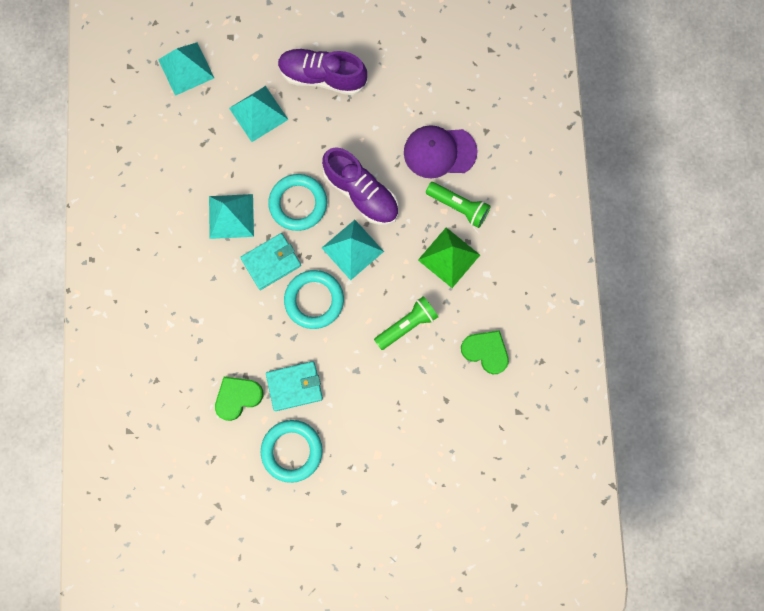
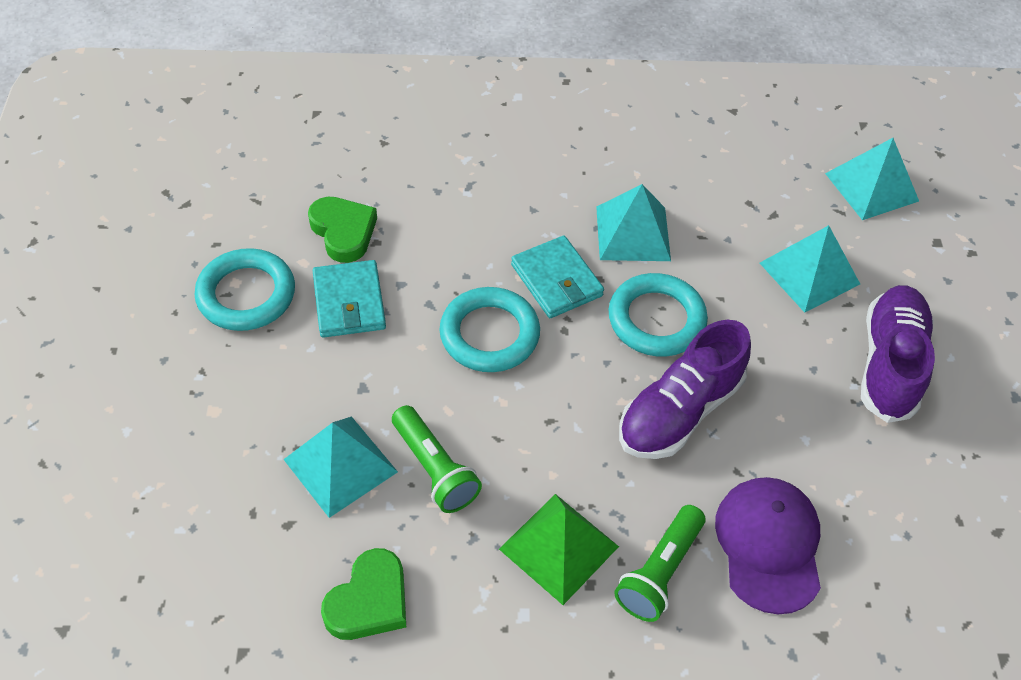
camera: 90 degrees right, 25 degrees down
(352, 249) = (576, 393): turquoise pyramid -> turquoise pyramid (340, 465)

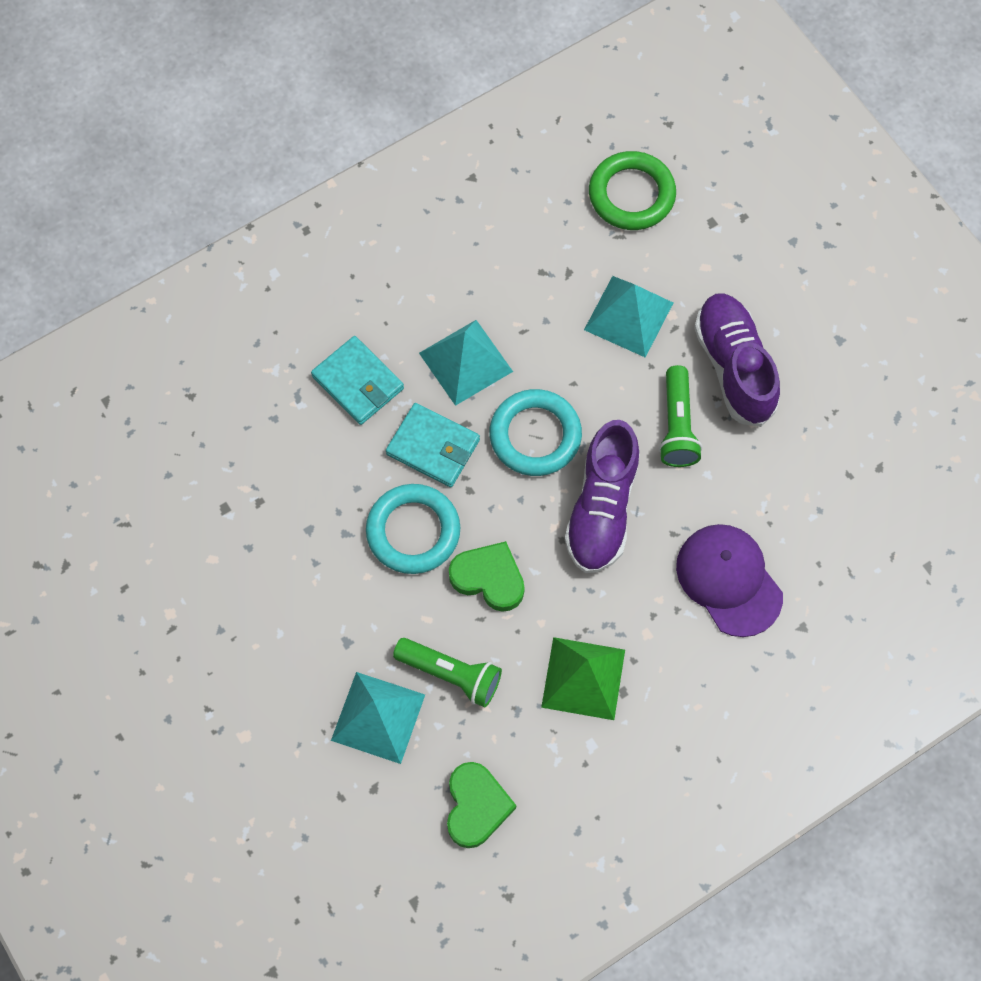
camera: 30 degrees left, 15 degrees up
(246, 294) = (188, 619): turquoise ring -> none
(343, 232) = (224, 509): green heart -> green heart (489, 578)
(349, 302) = (279, 572): turquoise wallet -> turquoise wallet (358, 382)
(660, 572) = (665, 651): green flashlight -> green flashlight (677, 426)
(871, 187) = (631, 194): turquoise pyramid -> green ring

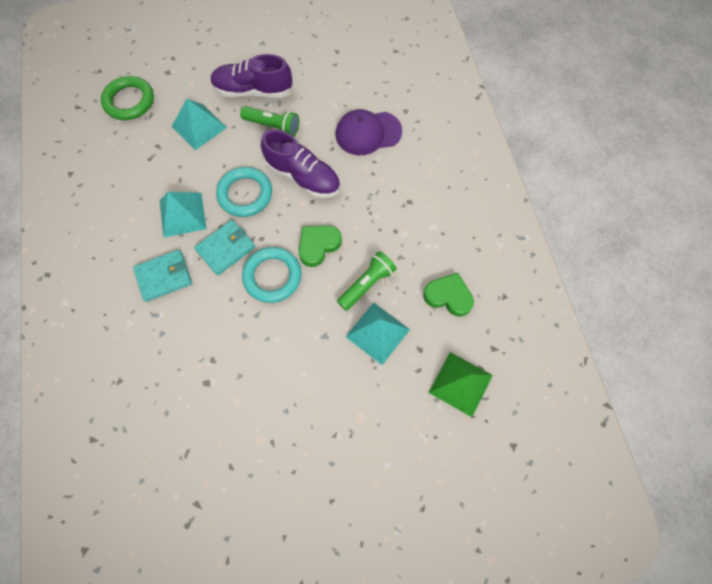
camera: 70 degrees left, 0 degrees up
(583, 678) = (395, 218): green pyramid -> green pyramid (460, 383)

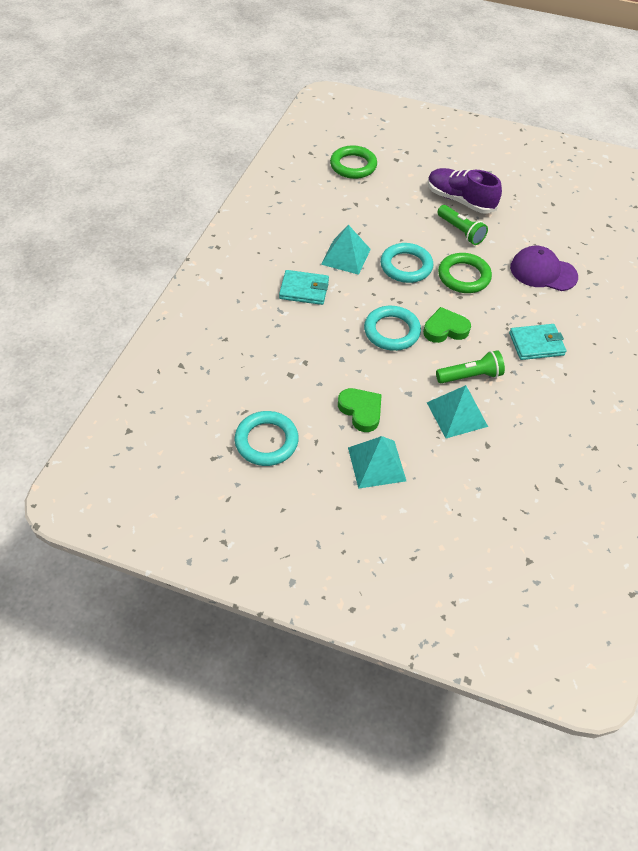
camera: 30 degrees right, 15 degrees down
(199, 126) = (398, 205): turquoise pyramid -> turquoise pyramid (376, 464)
(226, 249) = (365, 295): turquoise wallet -> turquoise wallet (536, 344)
(226, 473) = (266, 441): none -> turquoise ring
(303, 176) = (463, 276): purple shoe -> green ring
(448, 296) = (540, 421): green heart -> green heart (361, 411)
(460, 383) = (509, 489): green pyramid -> none

